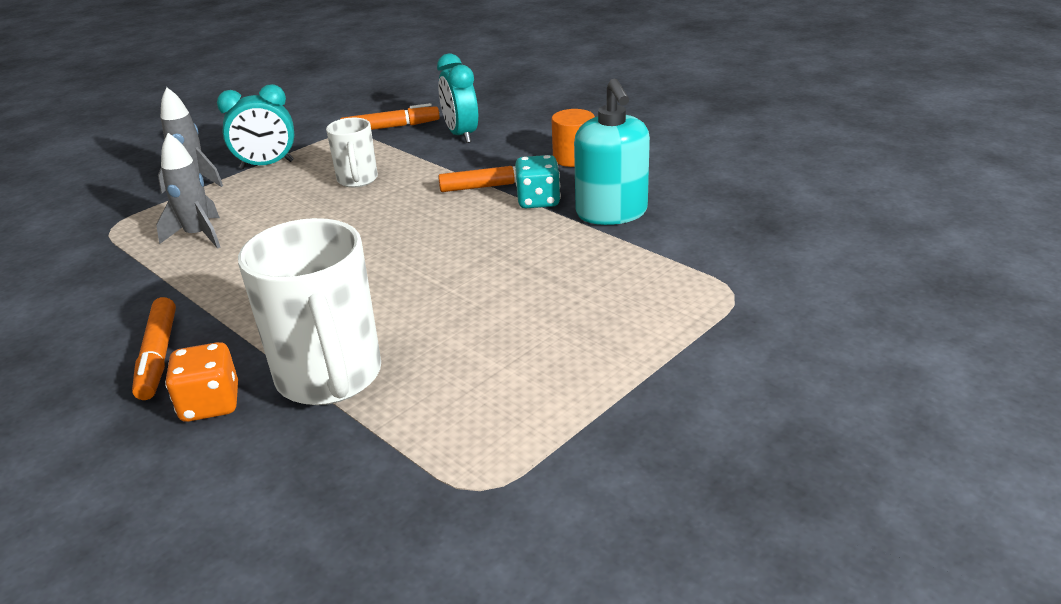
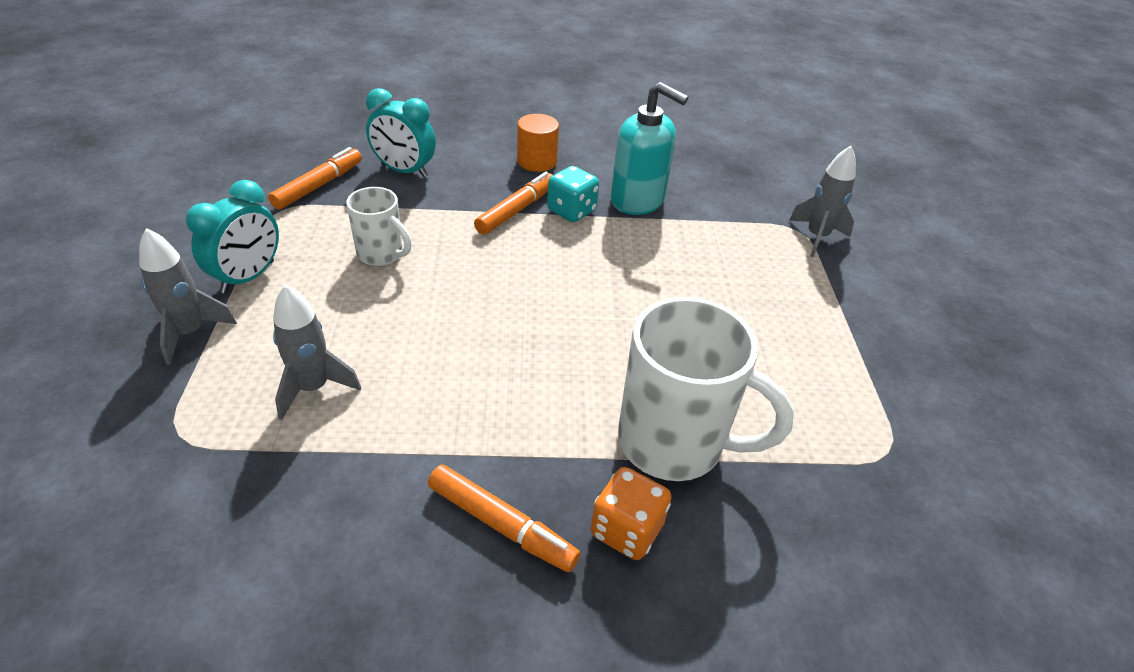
camera: 50 degrees left, 10 degrees up
(746, 307) = (817, 237): none -> grey rocket

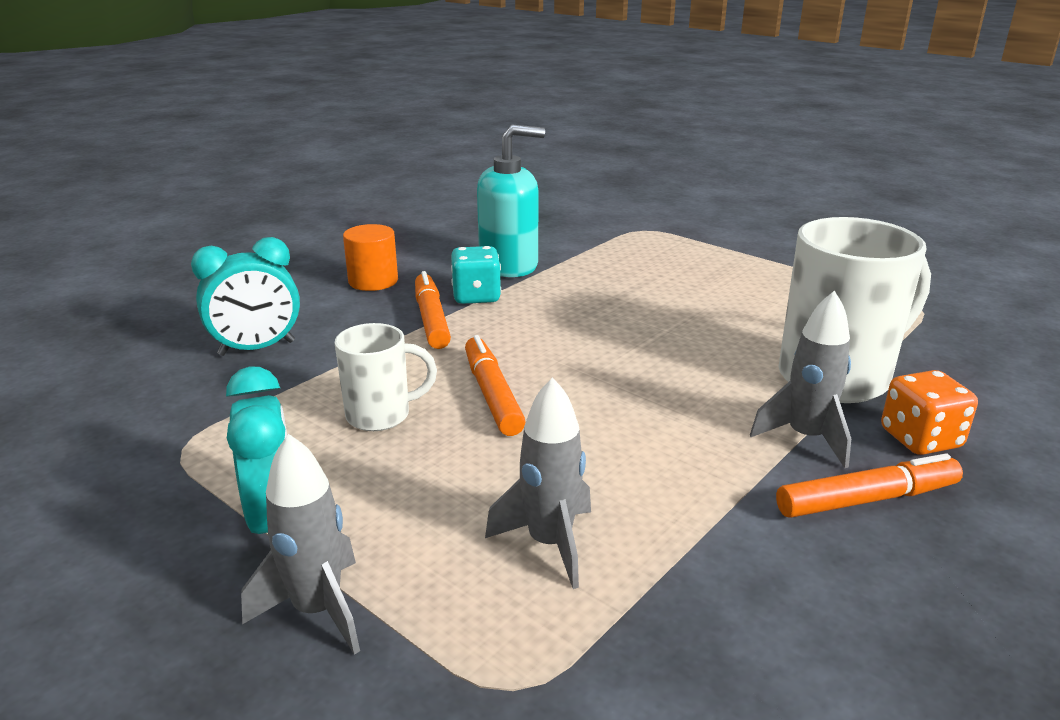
camera: 45 degrees left, 15 degrees down
(319, 186) = (182, 408): orange marker -> orange marker (492, 394)
(817, 237) = (661, 228): grey rocket -> grey rocket (806, 438)

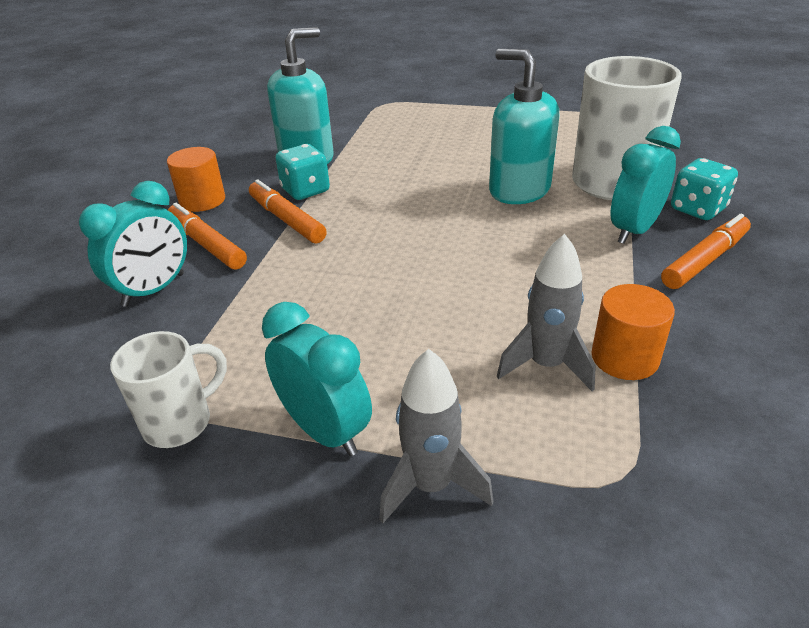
camera: 25 degrees left, 10 degrees up
(381, 415) = (324, 312): white mug -> white mug (180, 422)
(492, 394) = (396, 267): orange marker -> orange marker (207, 244)
(648, 569) = (624, 357): none -> orange cylinder
(706, 355) = (519, 190): none -> turquoise soap dispenser
(806, 438) = (634, 230): grey rocket -> turquoise clock
(920, 439) = (697, 209): orange dice -> turquoise dice

